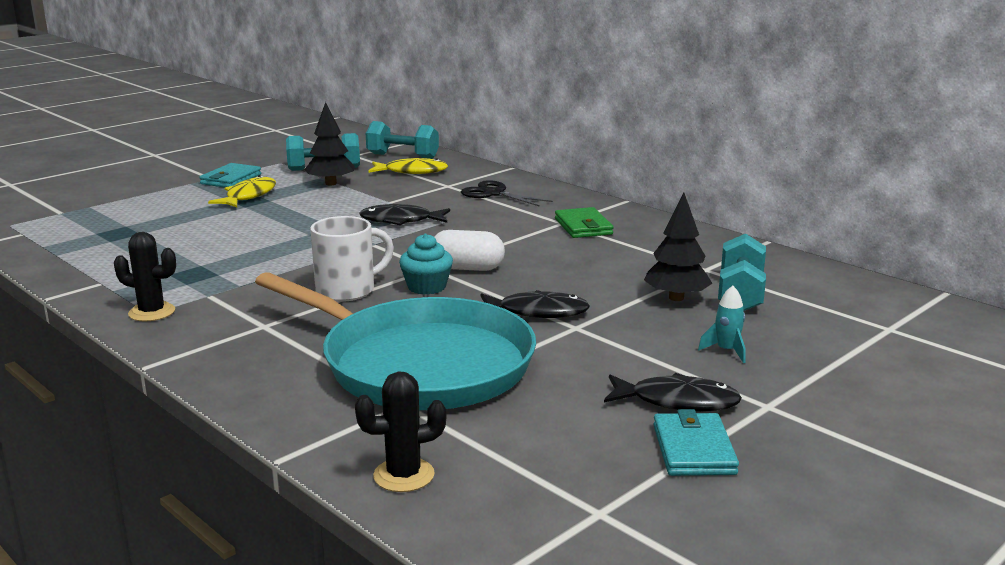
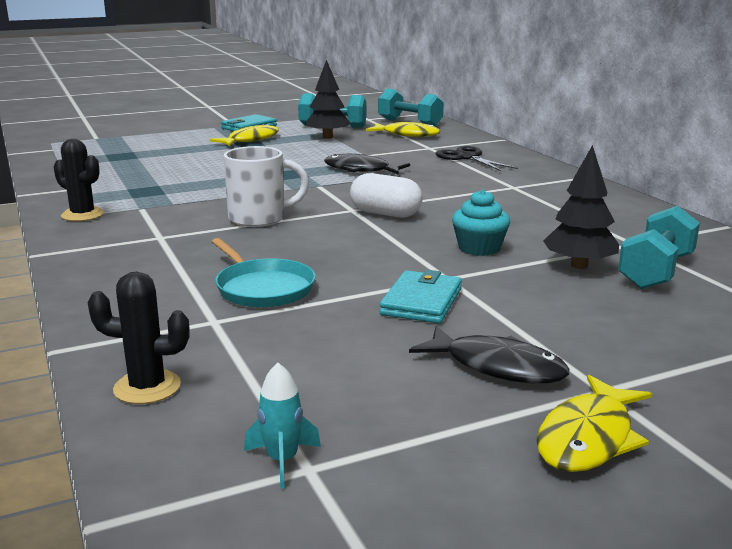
camera: 20 degrees right, 0 degrees up
(419, 364) = (263, 288): turquoise pan -> turquoise pan, size x0.46
(426, 287) = (333, 224): turquoise cupcake -> turquoise cupcake (479, 248)
(537, 312) = (419, 259): black fish -> none
(583, 227) = (531, 192): green wallet -> none
(693, 449) = (475, 421): turquoise wallet -> turquoise wallet (421, 302)
(726, 351) = (596, 324): turquoise rocket -> turquoise rocket (282, 461)
(783, 445) = (588, 438): none -> yellow fish

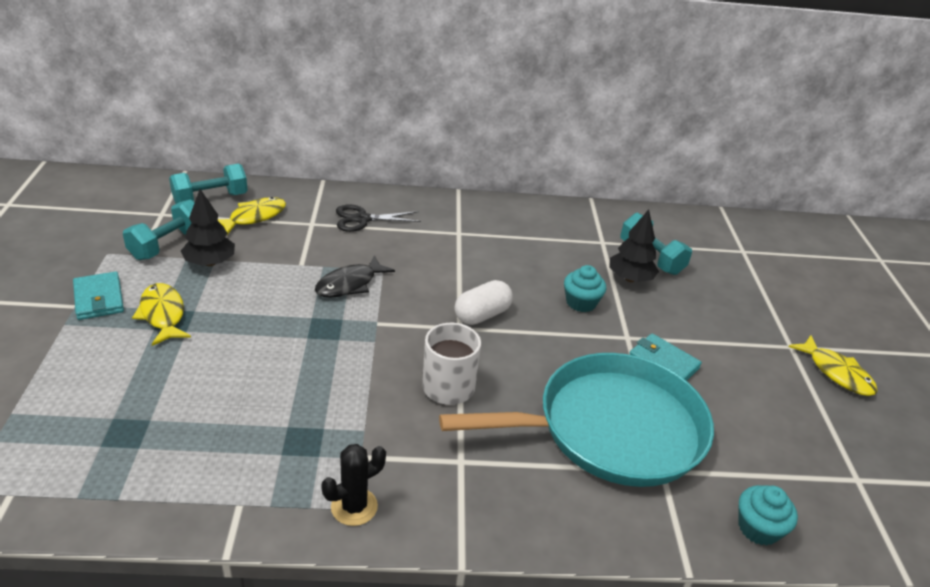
camera: 70 degrees left, 15 degrees up
(147, 387) = (758, 528): black cactus -> turquoise cupcake
(263, 288) = (611, 428): turquoise pan -> turquoise pan, size x2.18
(282, 461) = (850, 487): turquoise rocket -> none
(497, 367) = (759, 370): black fish -> none

